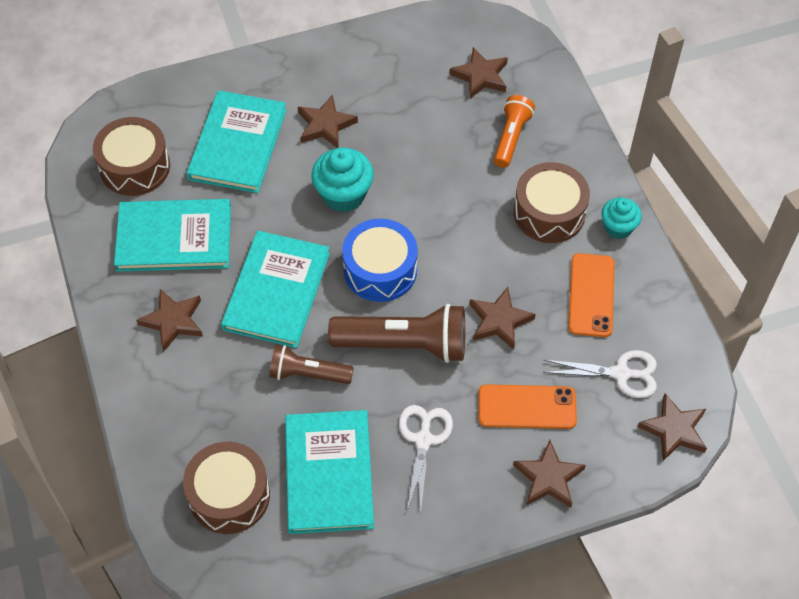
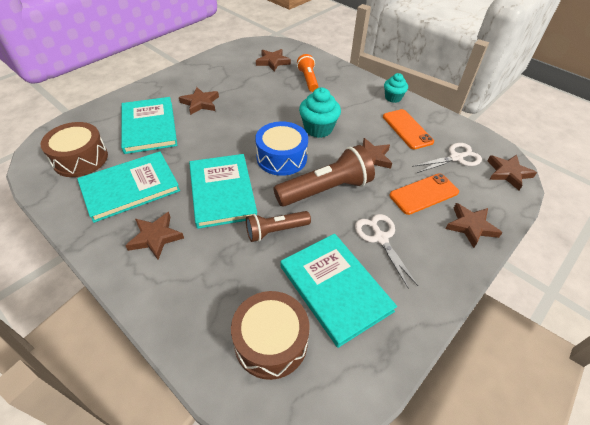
camera: 30 degrees left, 10 degrees down
(343, 195) = (233, 130): turquoise cupcake -> turquoise cupcake (318, 129)
(549, 213) = (354, 102): brown drum -> none

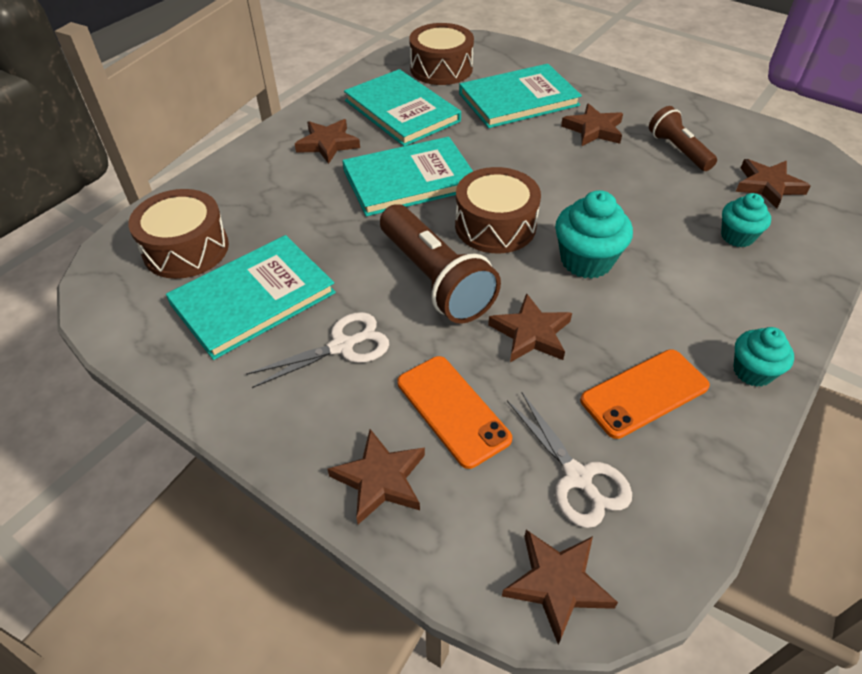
camera: 85 degrees right, 0 degrees up
(275, 231) = (346, 235): brown flashlight -> brown flashlight (678, 150)
(281, 157) = (495, 225): blue drum -> brown drum
(308, 80) = (737, 236): orange flashlight -> turquoise cupcake

